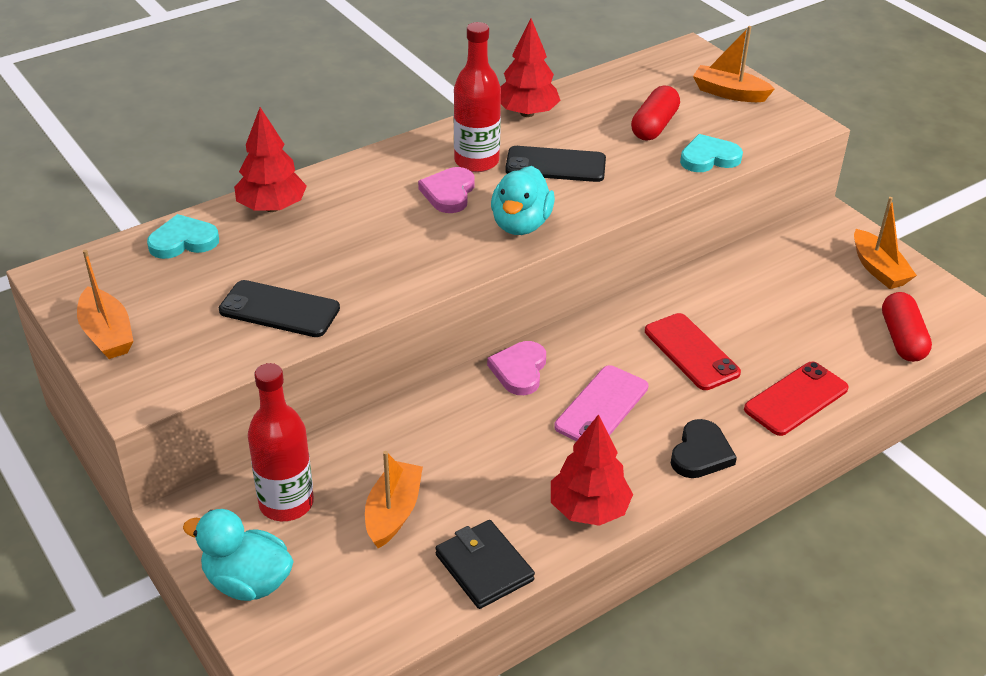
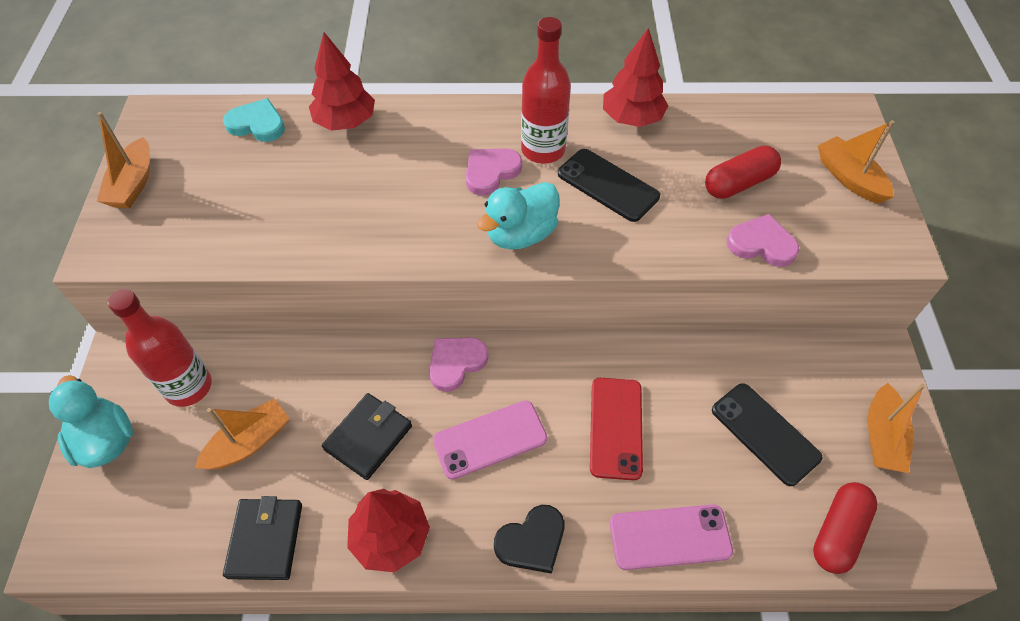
camera: 35 degrees right, 15 degrees up
(279, 309) = (261, 223): black phone -> black phone (765, 433)
(498, 455) = (368, 438): none -> black wallet
(709, 158) = (761, 244): turquoise heart -> pink heart
(796, 399) = (670, 537): red phone -> pink phone

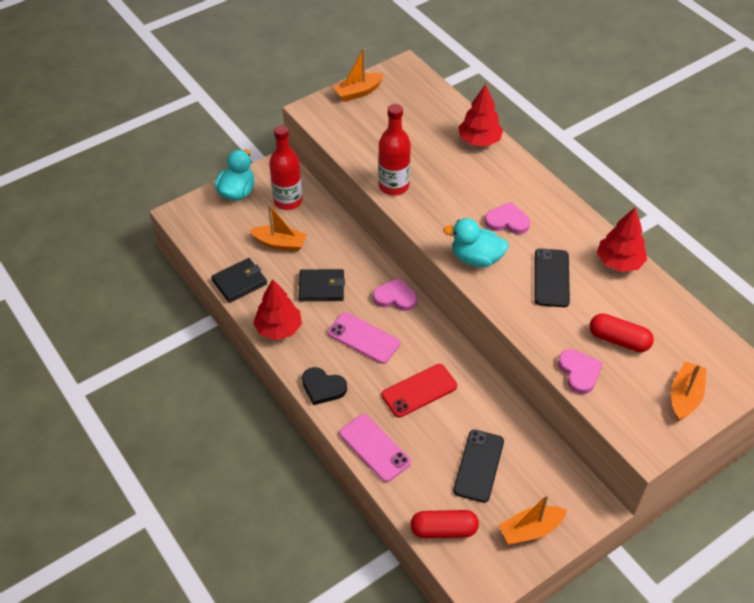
camera: 55 degrees right, 5 degrees down
(257, 124) = (441, 108): turquoise heart -> none
(543, 150) = (548, 235): red bottle -> red bottle (393, 186)

